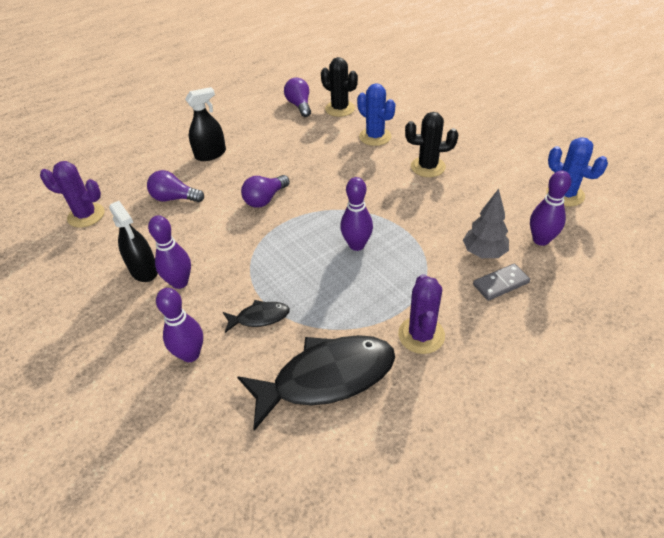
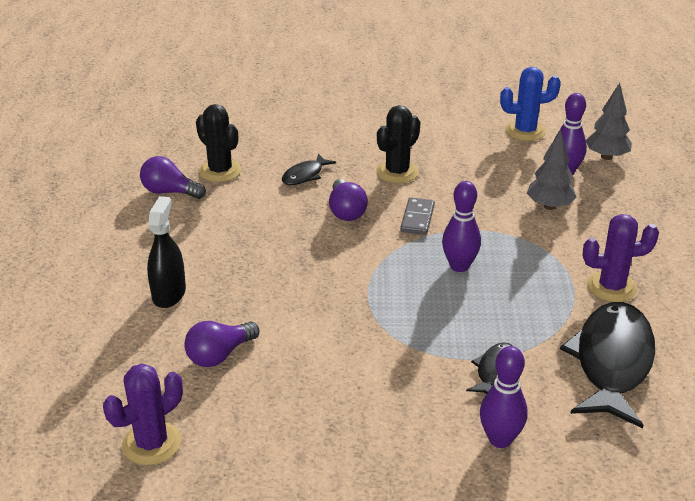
camera: 55 degrees left, 10 degrees down
(144, 270) = (326, 428): black spray bottle -> none
(180, 282) = (380, 407): purple bowling pin -> none
(265, 199) = (313, 290): purple light bulb -> purple light bulb (346, 211)
(340, 109) = (220, 171): black cactus -> black cactus turned 60 degrees clockwise
(375, 137) = (305, 175): blue cactus -> black fish
(421, 335) = (611, 287): purple cactus -> purple cactus turned 45 degrees counterclockwise
(500, 284) = (594, 218): grey domino -> grey domino (417, 218)
(596, 251) = (606, 157): none -> grey tree

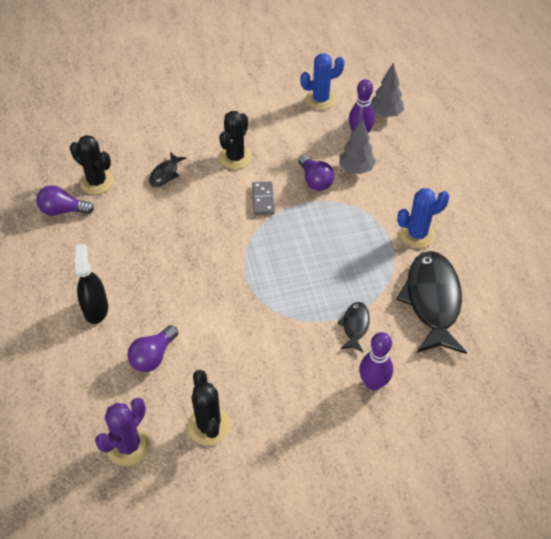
camera: 15 degrees left, 15 degrees up
(262, 443) = (209, 426): none -> black cactus
(346, 211) = (207, 203): purple light bulb -> purple light bulb (315, 181)
(459, 266) = (305, 238): purple bowling pin -> none
(611, 287) = (417, 235): purple cactus -> blue cactus

